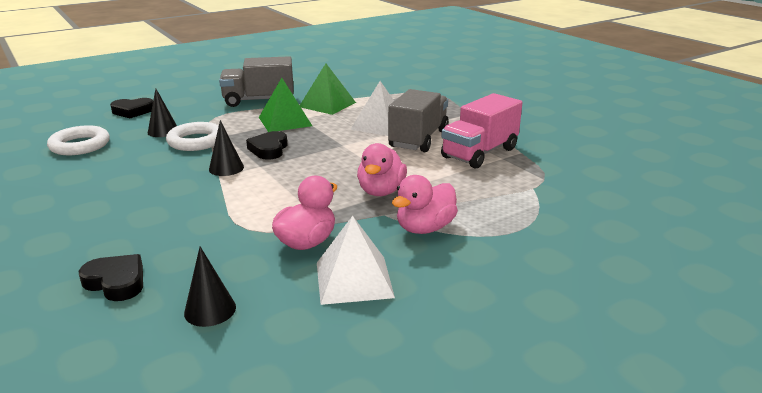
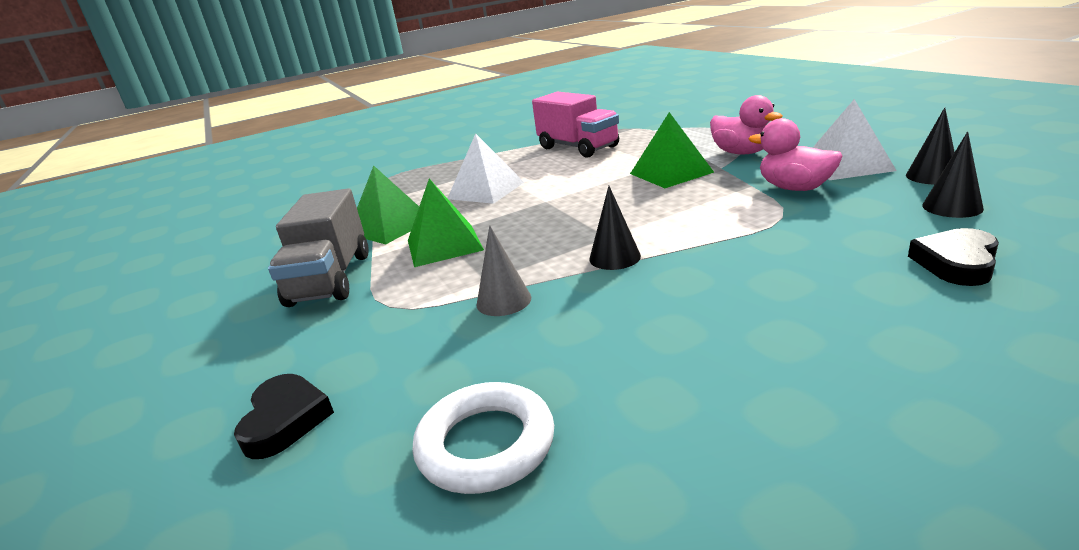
camera: 80 degrees left, 0 degrees up
(163, 131) = (440, 346): black cone -> black cone (932, 176)
(196, 141) = (503, 301): white ring -> grey cone
(269, 149) = (550, 240): black heart -> none
(381, 191) = (671, 173): pink duck -> green pyramid
(418, 139) = (536, 170): grey truck -> none

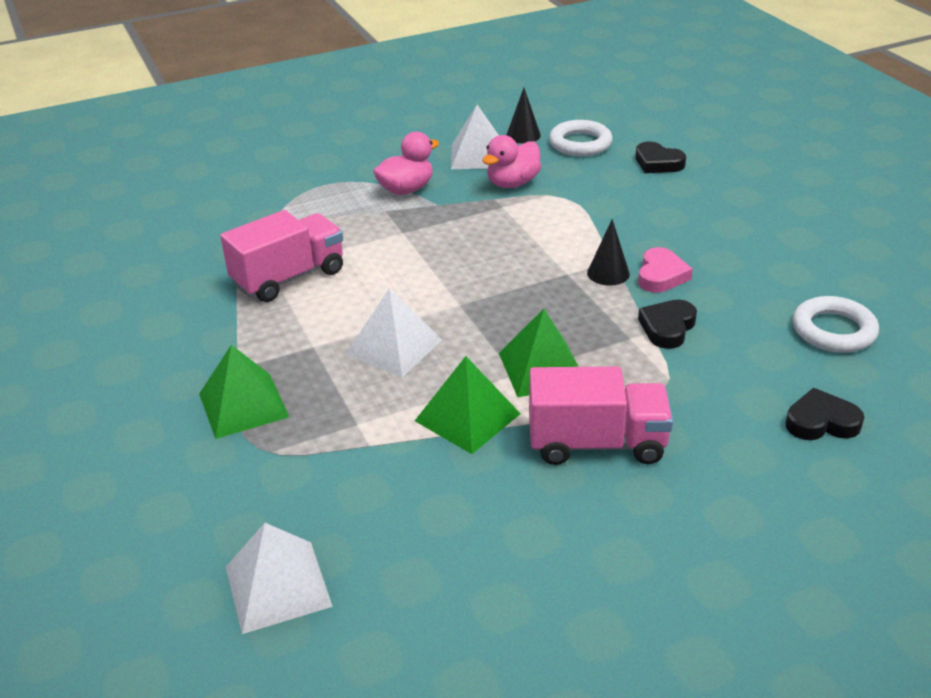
camera: 90 degrees left, 10 degrees up
(267, 203) = (278, 586): none -> white pyramid
(331, 279) = (596, 443): grey truck -> pink truck
(503, 301) = (667, 328): grey cone -> black heart
(618, 289) = (661, 275): none -> pink heart
(671, 173) = (432, 229): green pyramid -> green pyramid (243, 405)
(952, 207) = (580, 143): black cone -> white ring

